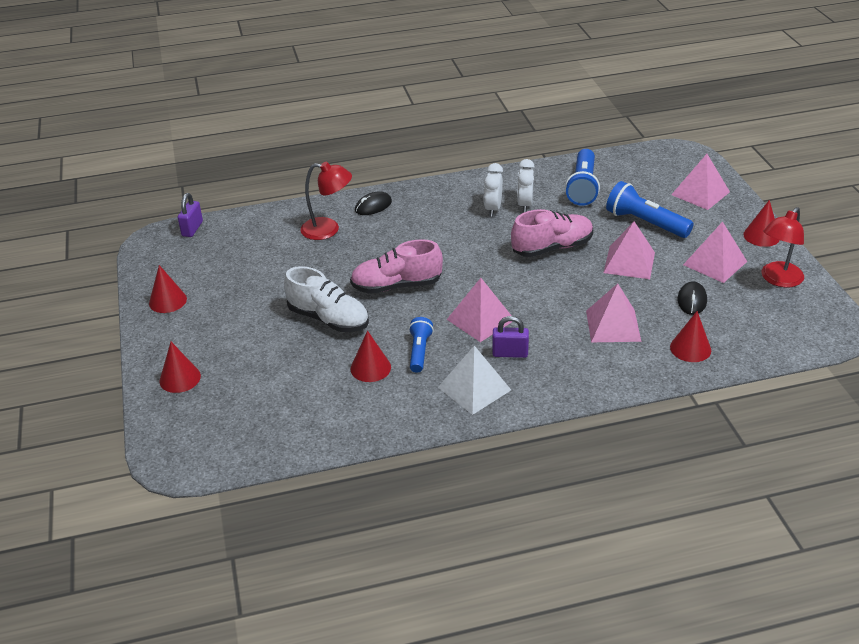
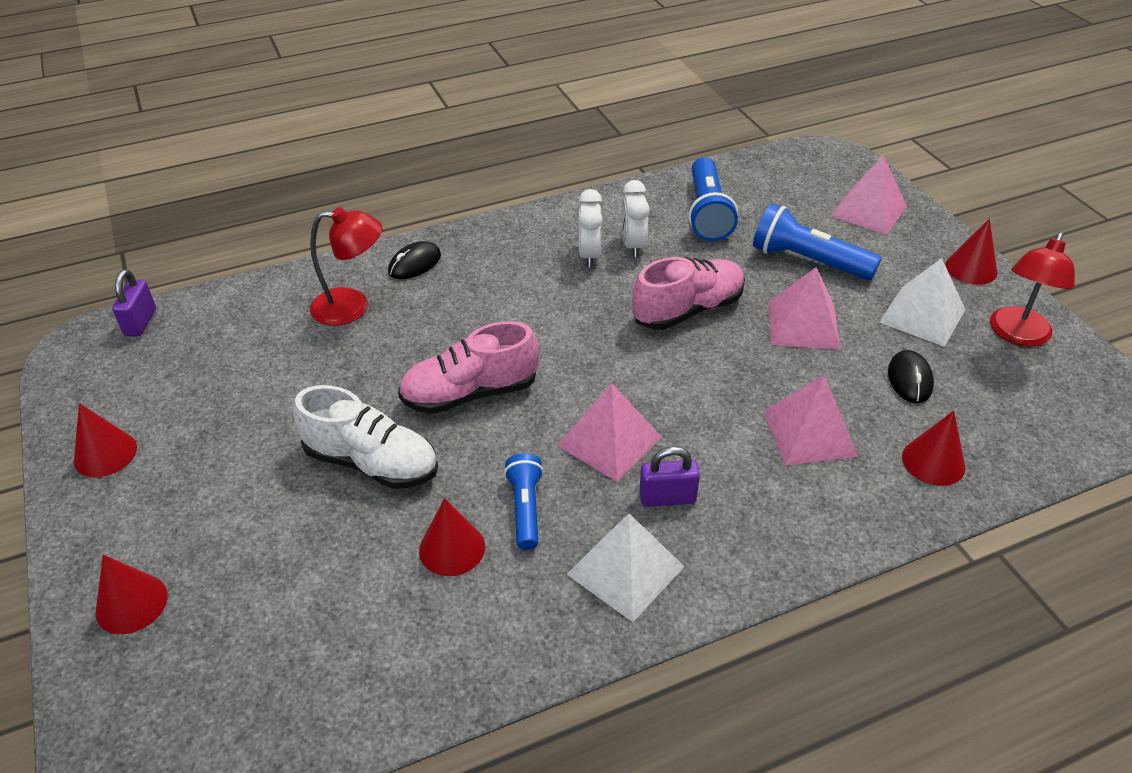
camera: 10 degrees left, 5 degrees up
(715, 263) = (922, 316): pink pyramid -> white pyramid

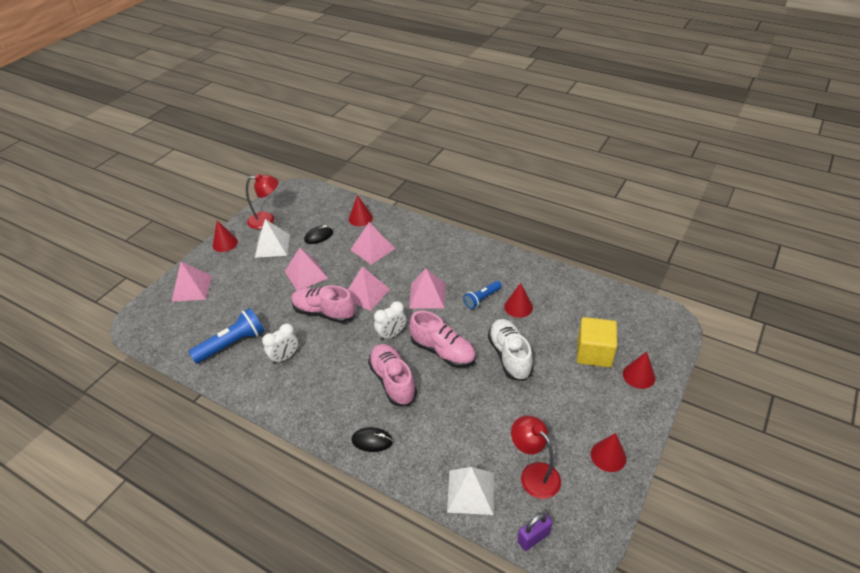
camera: 125 degrees left, 0 degrees up
(242, 578) = (594, 353): none -> yellow cube
(352, 307) = (430, 441): red lamp -> red lamp (534, 474)
(479, 319) = (393, 381): none -> pink shoe
(589, 255) = (306, 369): white clock -> white clock (391, 334)
(625, 570) = (479, 262): white pyramid -> white pyramid (470, 492)
(667, 498) = (439, 268): purple padlock -> none
(688, 371) = (366, 293): none -> pink pyramid
(808, 261) = (254, 291): blue flashlight -> none

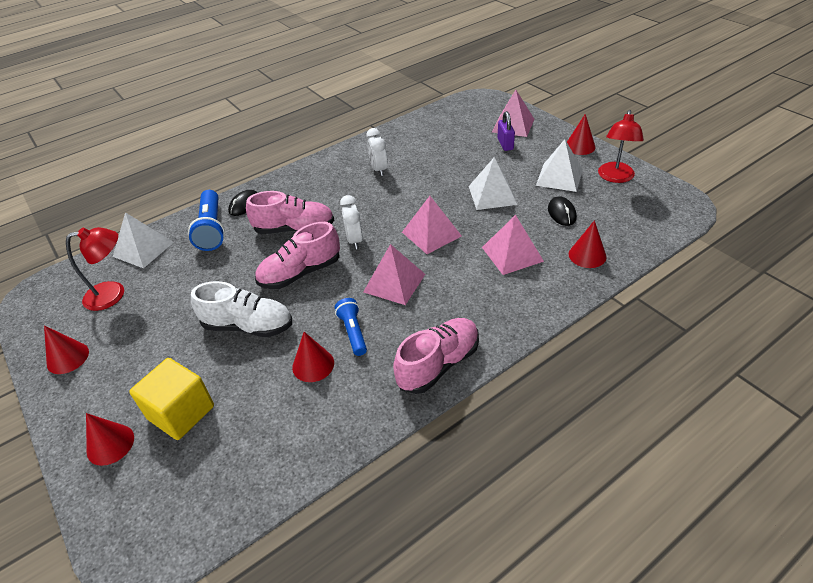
camera: 115 degrees right, 0 degrees up
(232, 344) = (418, 143): blue flashlight -> blue flashlight (212, 229)
(306, 274) = (492, 195): pink pyramid -> white pyramid
(324, 312) = (422, 200): pink shoe -> pink shoe (438, 364)
(533, 537) = (71, 273): purple padlock -> purple padlock (505, 144)

